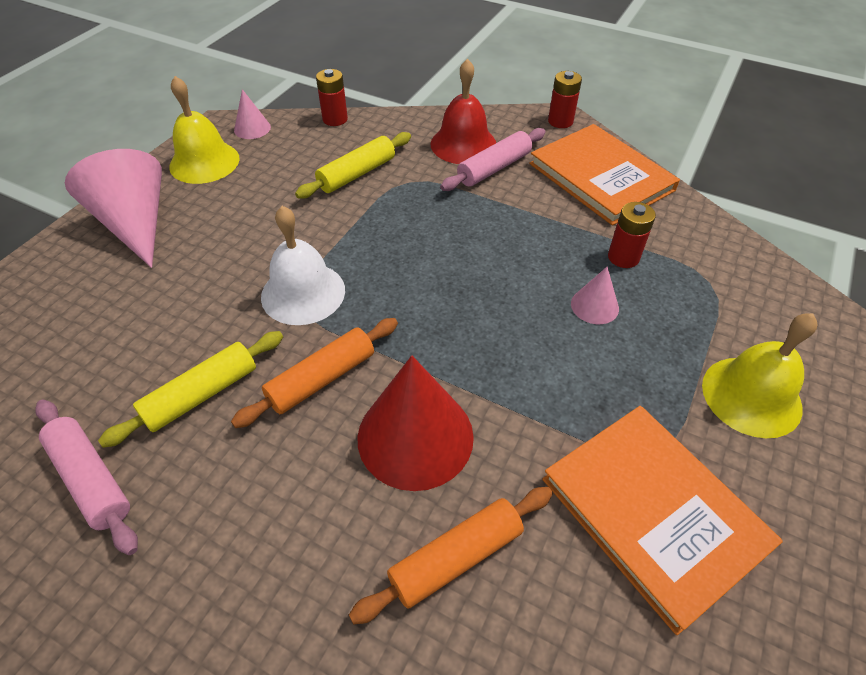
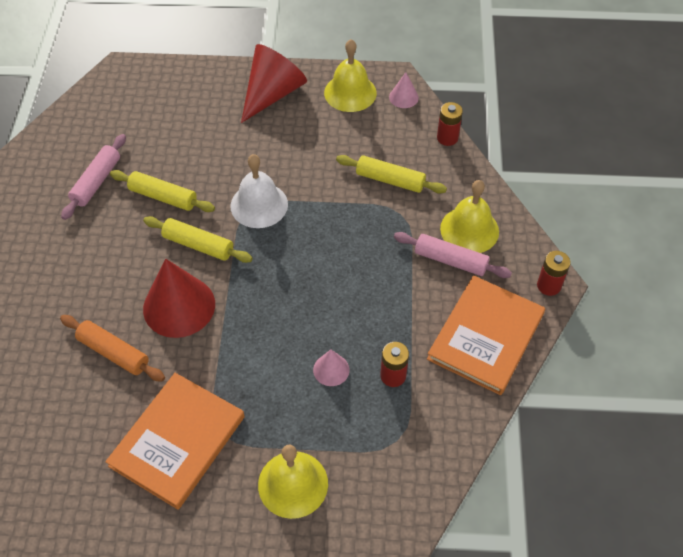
camera: 65 degrees right, 5 degrees up
(135, 224) = (272, 94): pink cone -> red cone
(321, 379) = (198, 245): orange rolling pin -> yellow rolling pin
(463, 144) = (469, 230): red bell -> yellow bell

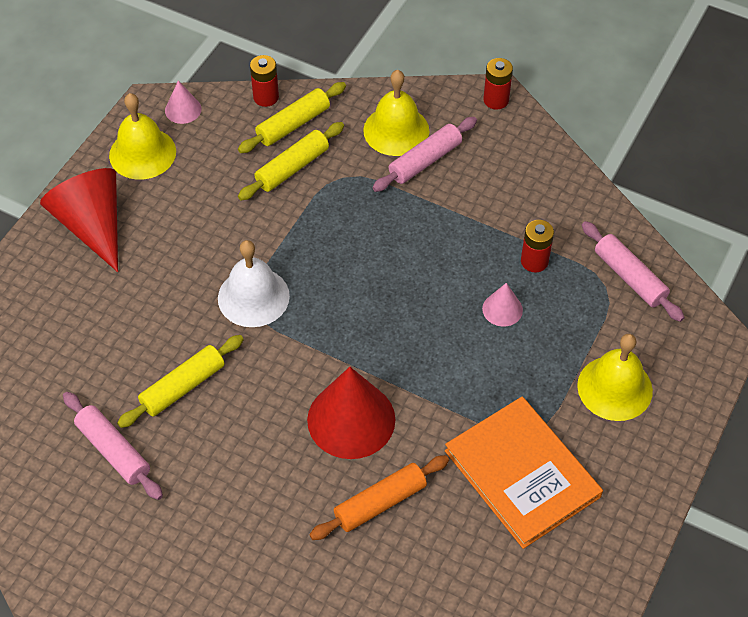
camera: 65 degrees left, 0 degrees up
(198, 245) = (276, 374): yellow rolling pin -> yellow rolling pin (293, 124)
(417, 457) = (630, 277): none -> pink rolling pin
(486, 336) = (527, 171): orange book -> none

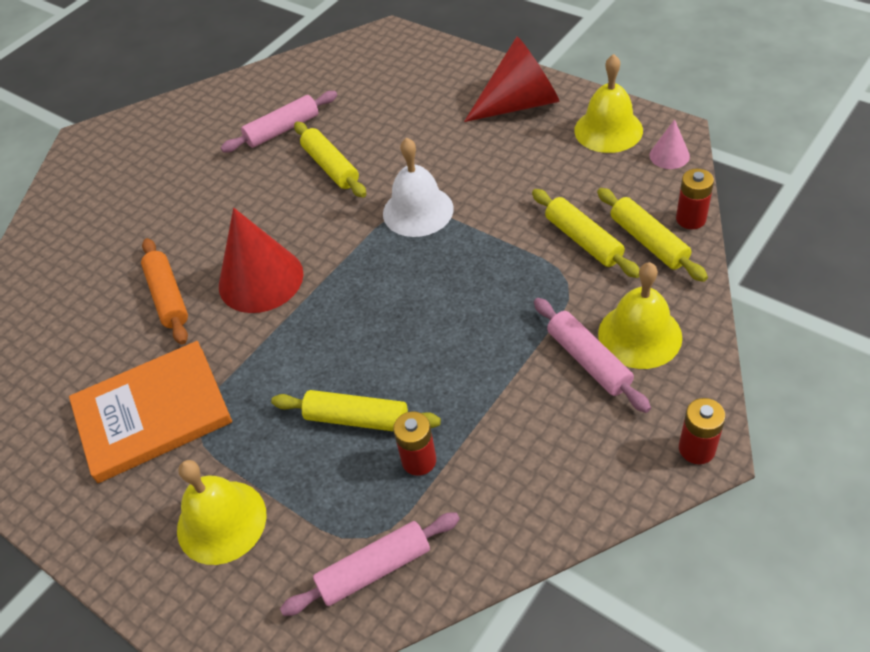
camera: 105 degrees right, 5 degrees down
(502, 309) = (357, 418): pink cone -> yellow rolling pin

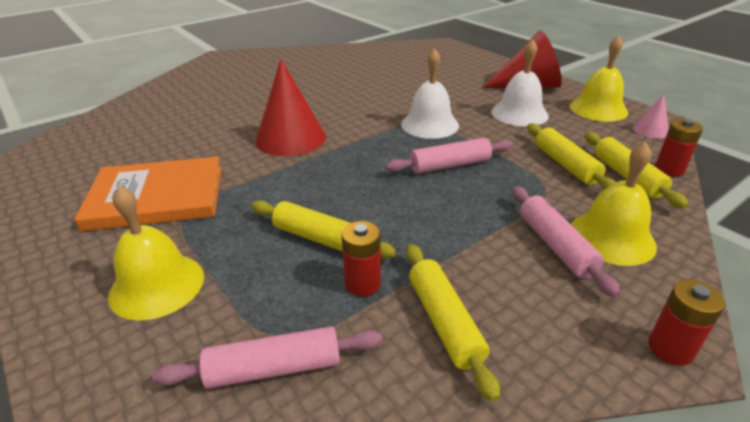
camera: 10 degrees right, 15 degrees down
(168, 297) = (218, 135): orange rolling pin -> none
(282, 129) = (349, 72): pink rolling pin -> pink rolling pin (450, 165)
(330, 167) = (374, 93): yellow rolling pin -> yellow rolling pin (444, 322)
(518, 162) = (519, 113): none -> white bell

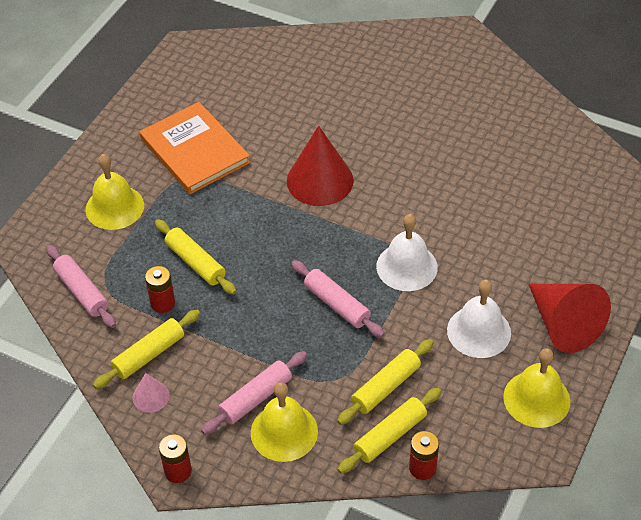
camera: 65 degrees right, 15 degrees up
(320, 238) = (195, 262): yellow rolling pin -> yellow rolling pin turned 45 degrees counterclockwise
(650, 130) = (507, 450): pink cone -> pink cone (151, 396)

